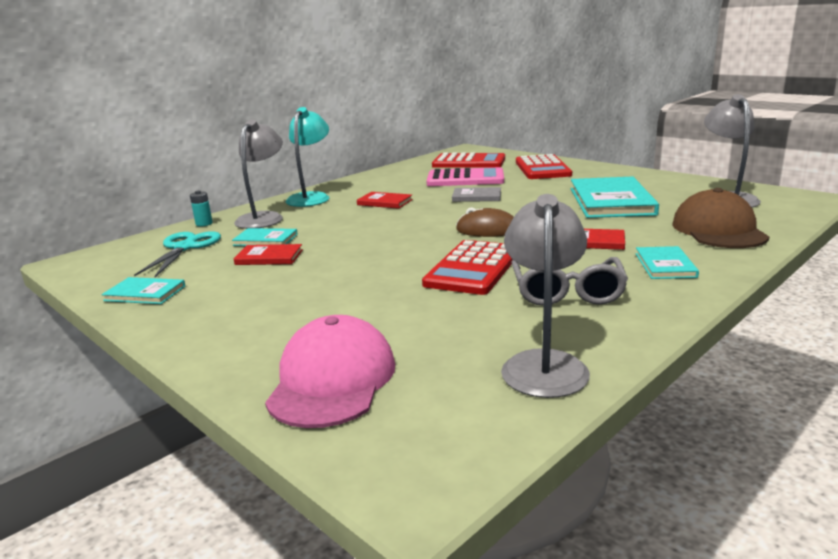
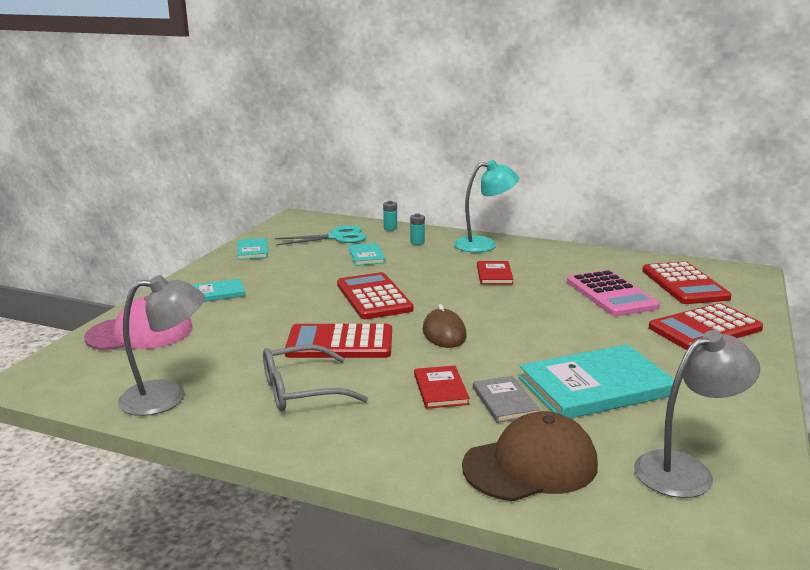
camera: 65 degrees right, 0 degrees up
(264, 218) = (417, 242): grey lamp -> turquoise battery
(269, 257) = (330, 266): red book -> none
(378, 246) = (373, 297): none -> red calculator
(476, 197) = (548, 311): grey book -> grey book (504, 401)
(665, 265) = (389, 434): turquoise book -> turquoise book (217, 293)

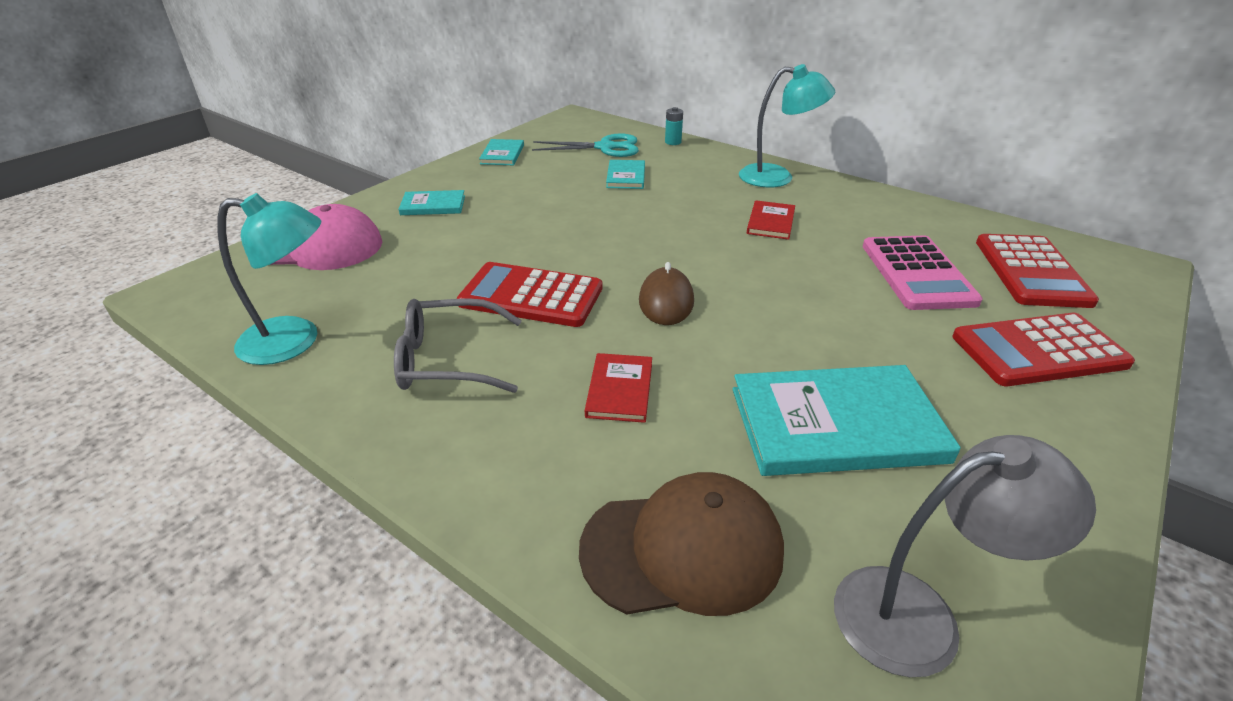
camera: 15 degrees right, 15 degrees up
(167, 396) = (295, 341): grey lamp -> turquoise lamp
(373, 297) = (605, 235): red calculator -> none
(417, 242) = (696, 165): turquoise battery -> none
(504, 401) = (695, 426): grey book -> none

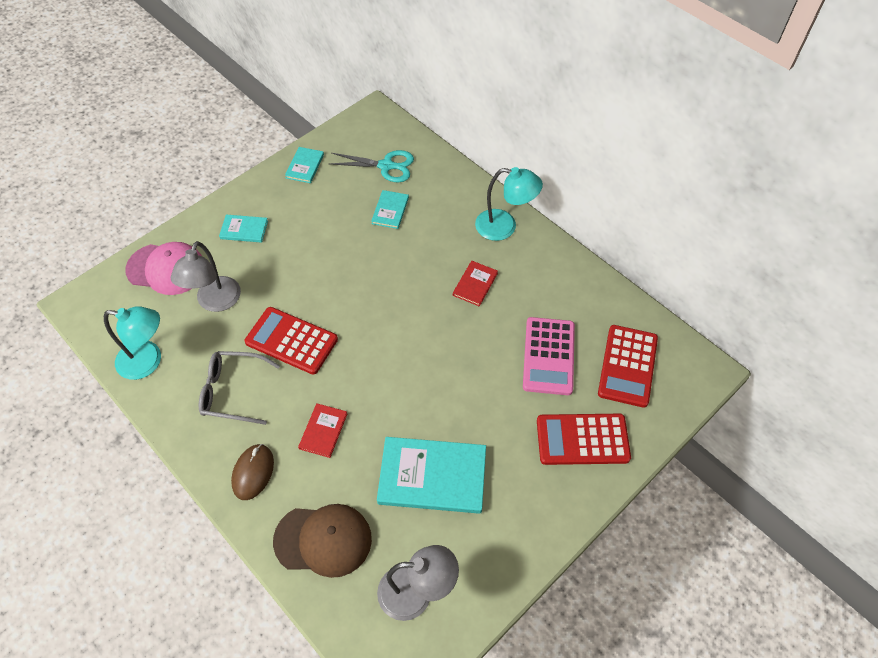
camera: 10 degrees right, 20 degrees up
(402, 270) = (215, 302): none -> grey lamp
(666, 301) = (374, 359): brown mouse -> brown mouse (253, 472)
(673, 142) = (442, 165): turquoise battery -> none

